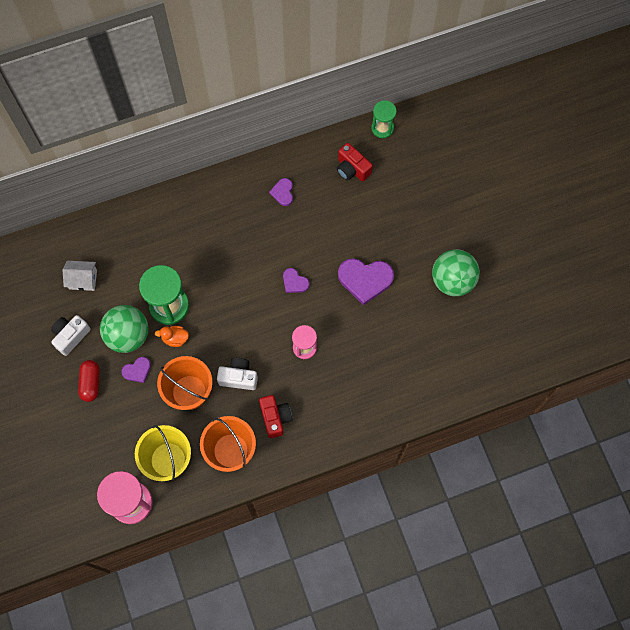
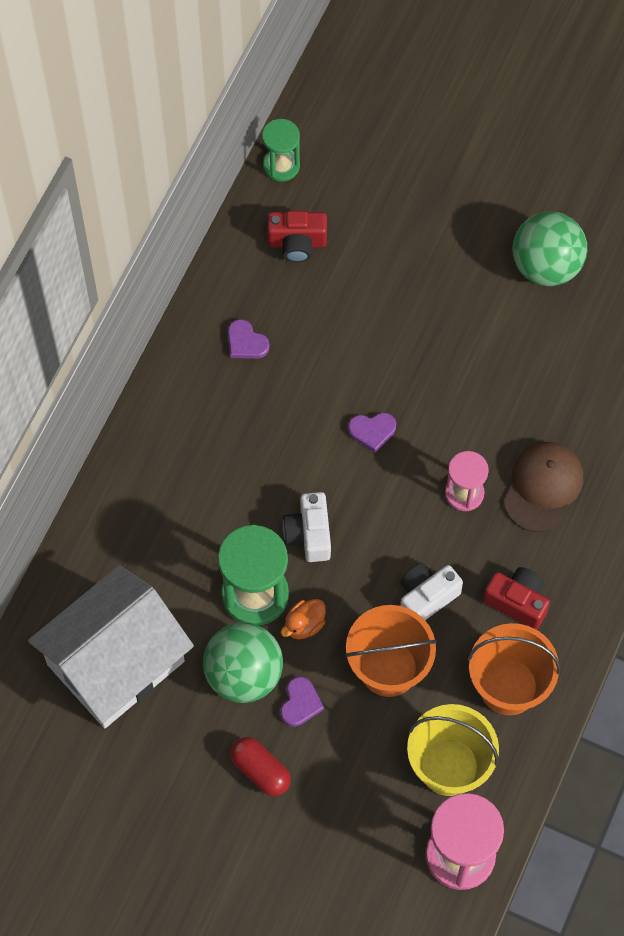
camera: 45 degrees left, 5 degrees down
(71, 336) = (175, 741): white camera -> white camera (309, 534)
(83, 279) = (115, 662): white house -> white house, size x2.39
(342, 378) = (543, 487): none -> brown cap
(365, 280) = (449, 354): purple heart -> none

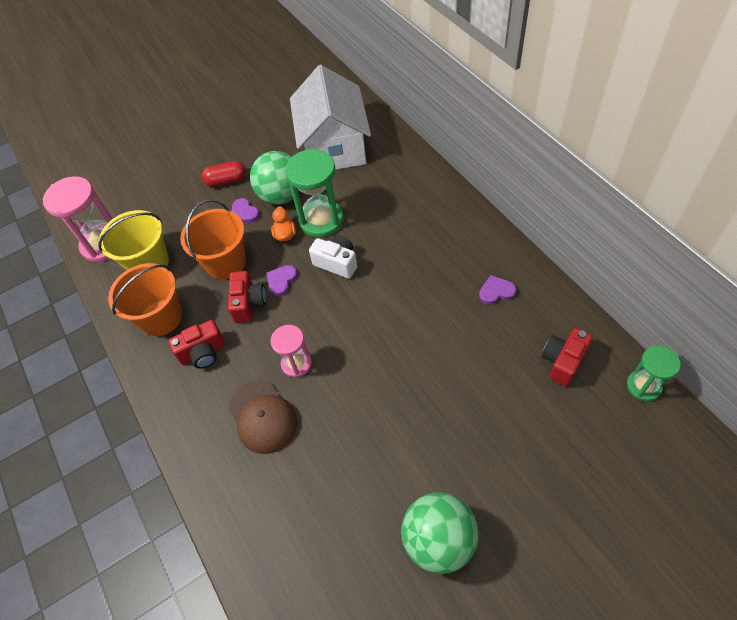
camera: 130 degrees right, 10 degrees down
(372, 431) = (380, 332): purple heart -> purple heart (281, 281)
(426, 597) = (249, 304): white camera -> red camera

